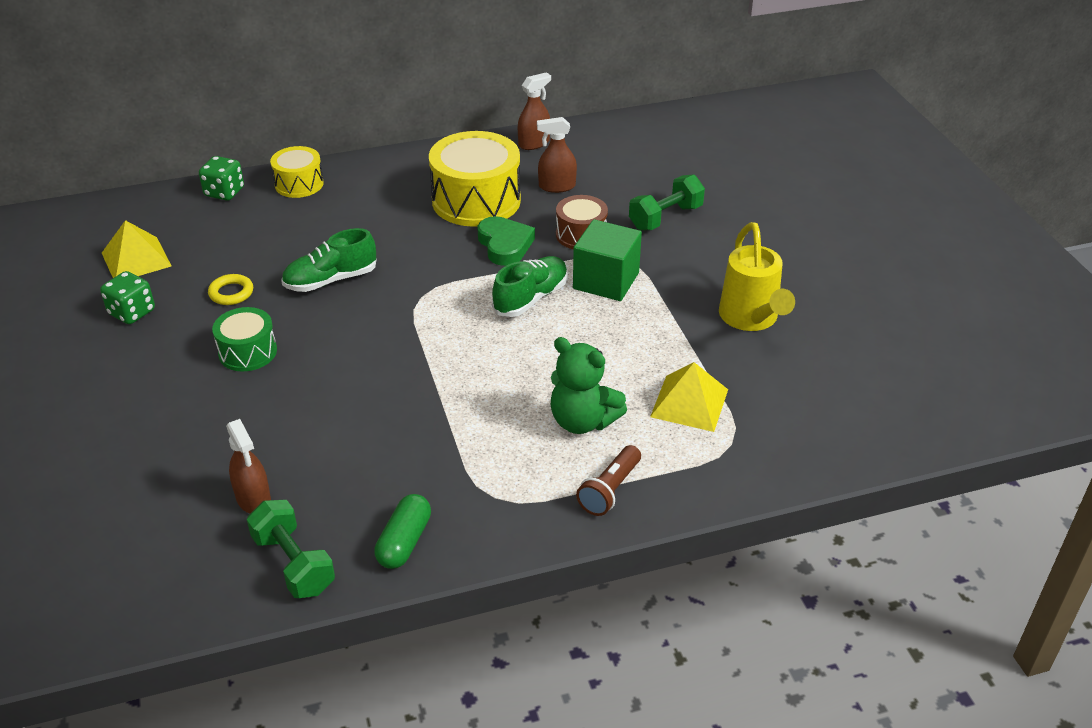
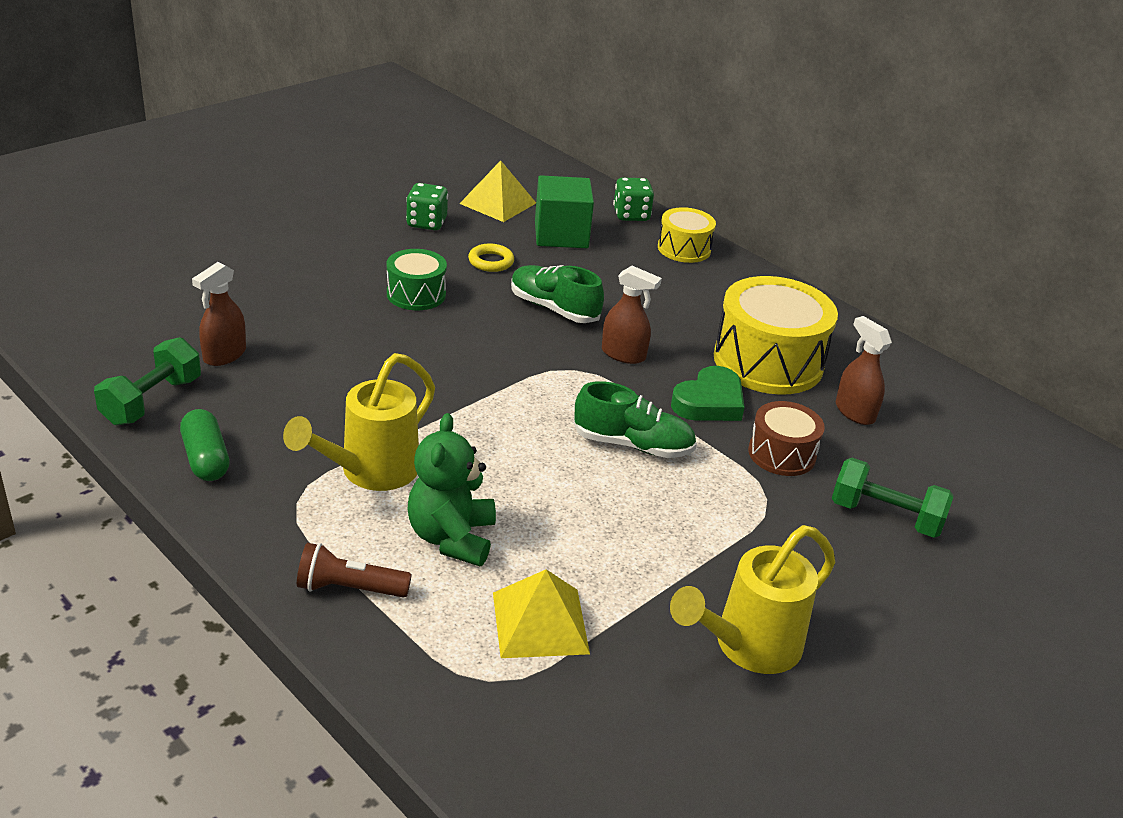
camera: 60 degrees right, 5 degrees down
(404, 542) = (206, 459): green capsule -> green capsule turned 75 degrees clockwise
(481, 444) = (371, 472): none -> yellow watering can
(534, 143) = (918, 374): brown spray bottle -> brown spray bottle (623, 354)
(606, 281) = (713, 495): green cube -> green cube (561, 235)

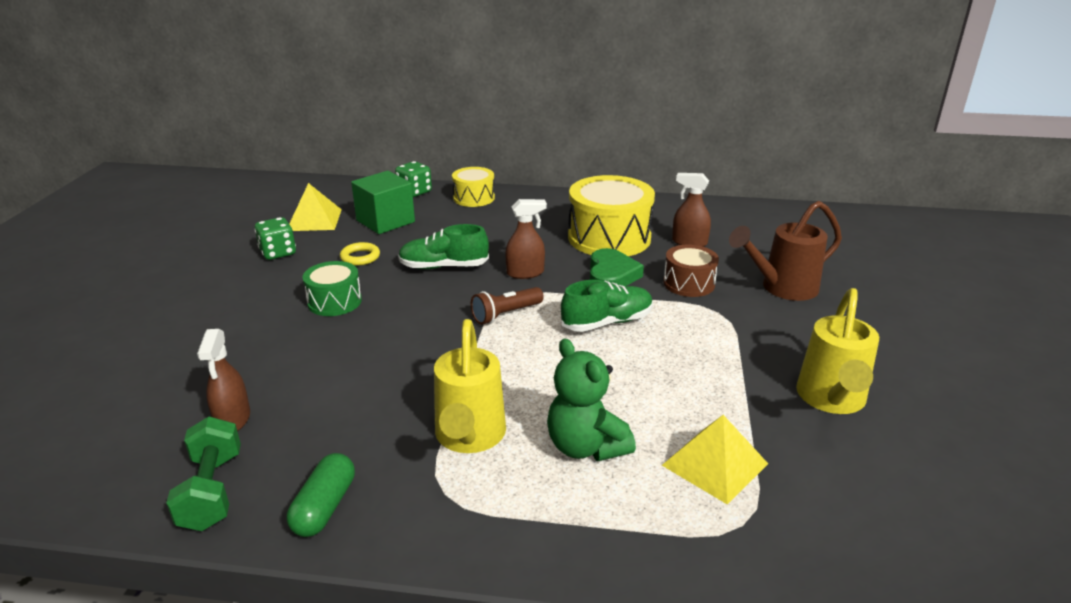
camera: 35 degrees left, 5 degrees down
(206, 459) = (324, 507): green capsule -> green capsule turned 75 degrees clockwise
(349, 588) = (569, 529): brown flashlight -> brown flashlight (505, 314)
(885, 516) = (782, 288): green dumbbell -> brown watering can

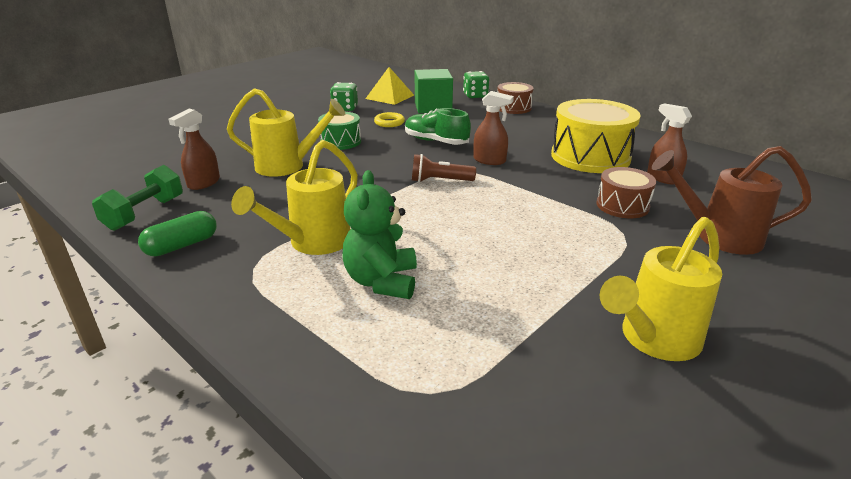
camera: 35 degrees right, 0 degrees up
(313, 357) = (287, 166): none -> yellow watering can
(474, 198) = (513, 108): yellow drum -> brown drum
(607, 322) = (511, 209): green shoe -> none
(611, 275) = (558, 181): green heart -> none
(715, 464) = (468, 338): yellow pyramid -> none

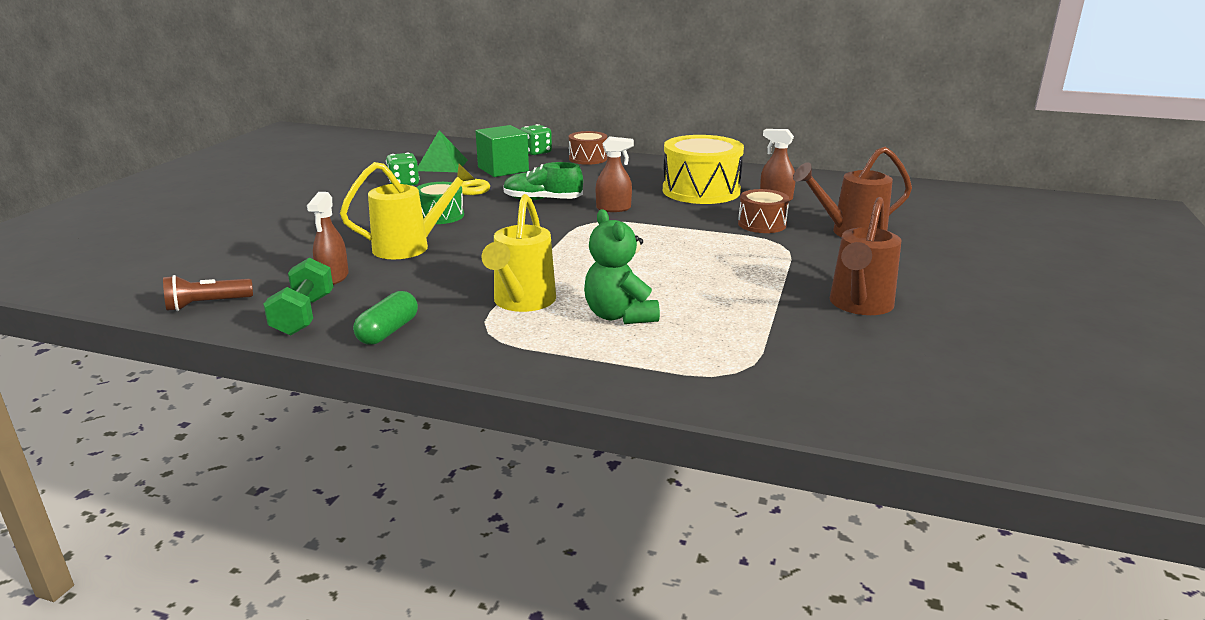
camera: 25 degrees left, 5 degrees down
(389, 97) = (442, 165): yellow pyramid -> green pyramid
(440, 181) = (584, 233): brown flashlight -> brown flashlight (207, 304)
(654, 340) = (859, 305): yellow watering can -> brown watering can

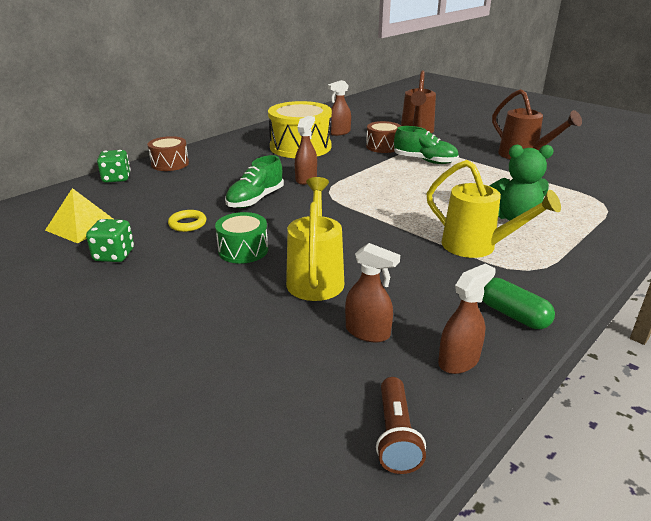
camera: 65 degrees left, 5 degrees up
(303, 315) = (459, 361): green dumbbell -> brown spray bottle
(442, 165) = (82, 226): green pyramid -> yellow pyramid
(503, 169) = (145, 200): green cube -> none
(745, 250) = (425, 161): none -> green shoe

